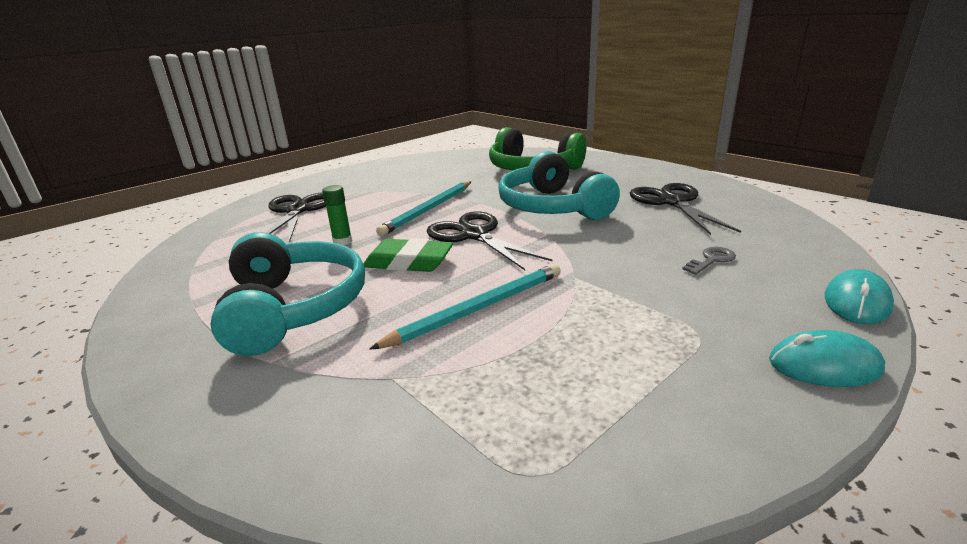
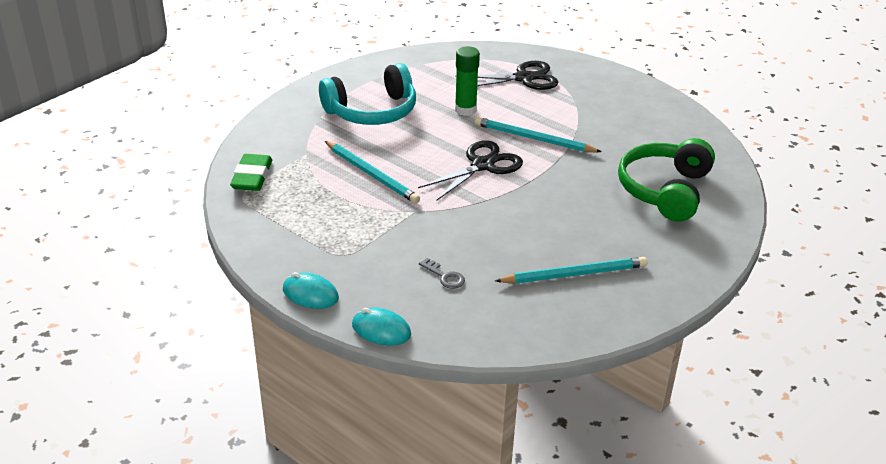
camera: 80 degrees right, 10 degrees up
(342, 241) = (465, 110): green glue stick -> green glue stick, size x1.56
(408, 262) = (433, 142): green eraser -> green eraser (252, 177)
(552, 207) = (549, 202): turquoise headphones -> none
(672, 202) = (574, 274): black scissors -> turquoise pencil
(824, 365) = (310, 294): turquoise mouse -> turquoise mouse turned 60 degrees counterclockwise

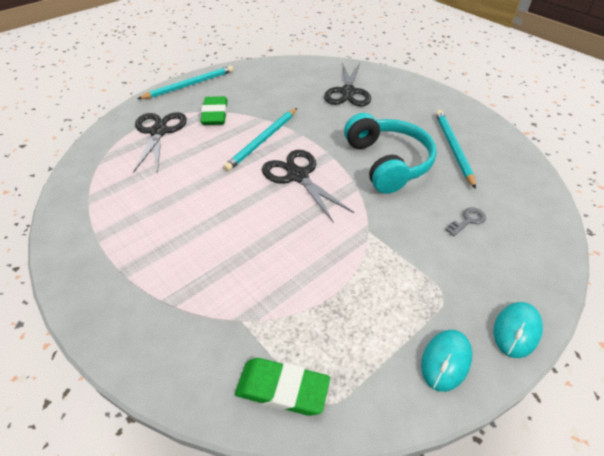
camera: 80 degrees left, 10 degrees up
(372, 111) = (169, 247): turquoise headphones -> turquoise headphones (388, 162)
(372, 174) = (298, 259): turquoise pencil -> turquoise pencil (190, 85)
(381, 330) = (555, 273): turquoise mouse -> turquoise mouse (446, 361)
(465, 110) = (198, 175): green glue stick -> none
(568, 104) = (215, 115): none -> green eraser
(664, 190) = (348, 92): green headphones -> black scissors

